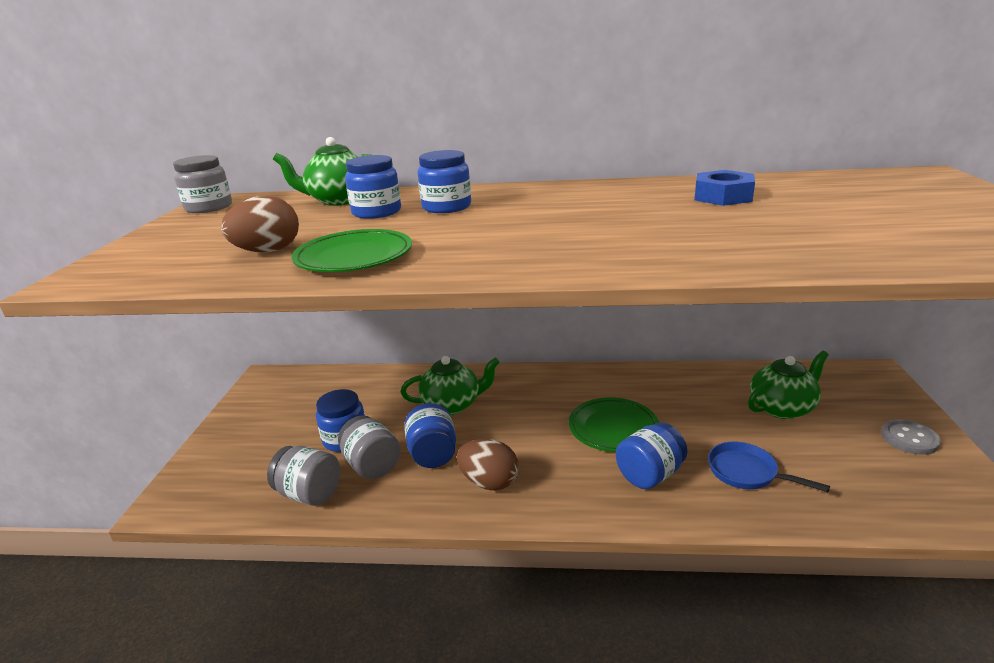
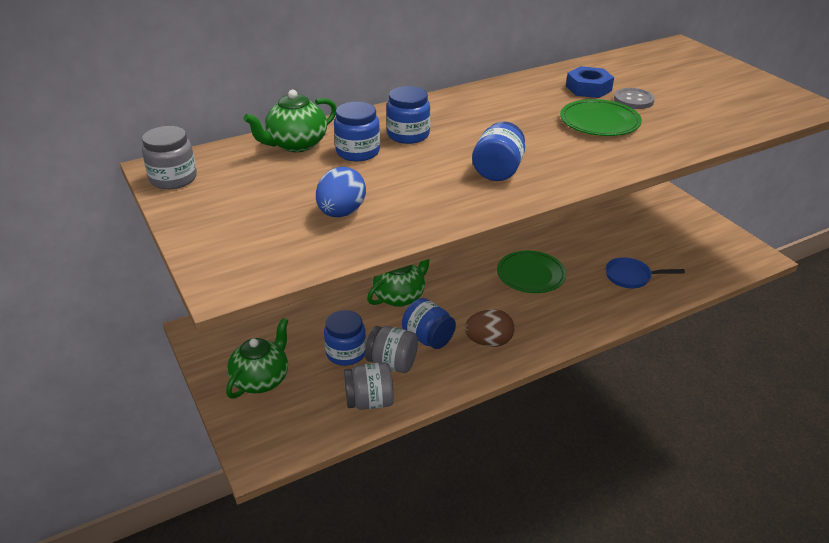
camera: 35 degrees left, 10 degrees up
(268, 251) = (341, 213): brown egg -> blue egg
(354, 257) = (423, 201): green plate -> green plate (599, 122)
(649, 475) = (580, 298): blue jar -> blue jar (498, 171)
(782, 408) = (617, 226): green teapot -> green teapot (261, 379)
(909, 438) = (694, 225): grey button -> grey button (633, 100)

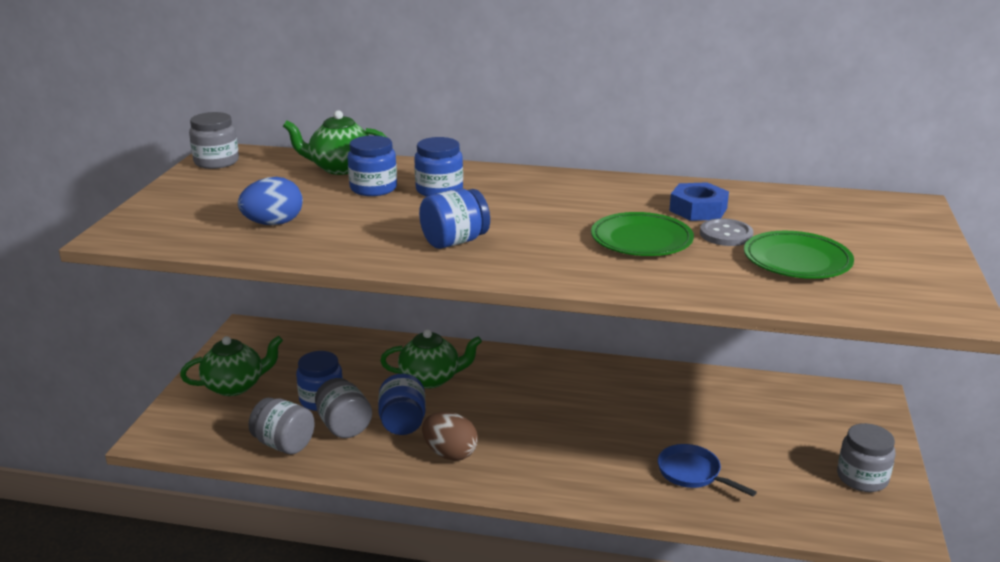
camera: 40 degrees right, 10 degrees down
(530, 275) = (582, 419): green plate -> green plate (797, 260)
(705, 234) = (862, 478): none -> grey jar

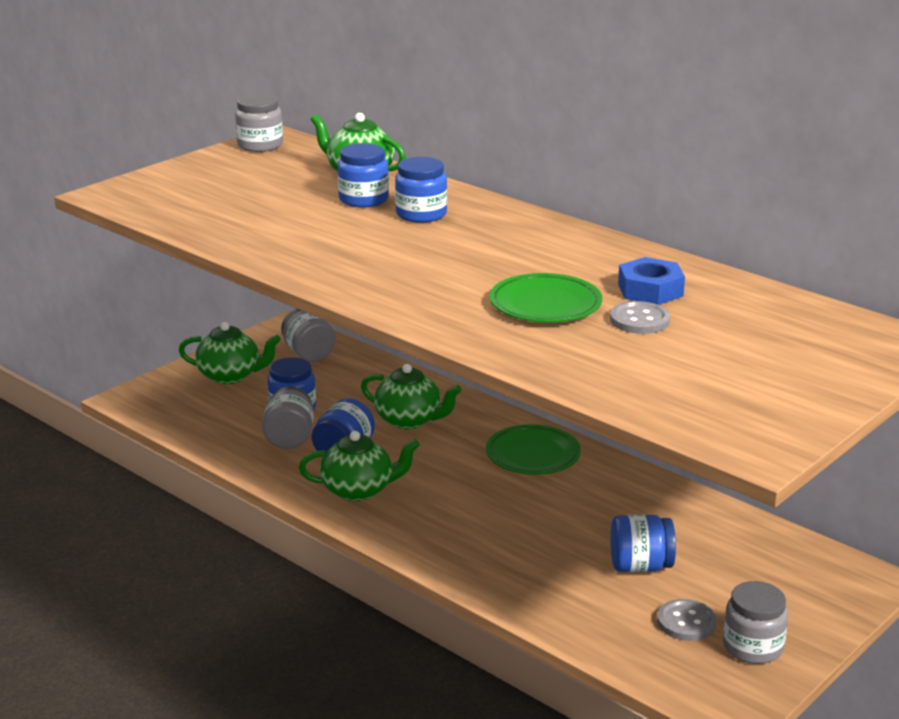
camera: 30 degrees right, 0 degrees up
(273, 223) = (238, 212): blue egg -> none
(284, 444) = (225, 437): grey jar -> grey jar (308, 354)
(450, 454) = (359, 490): brown egg -> green teapot
(454, 241) = (369, 264): blue jar -> blue jar (640, 566)
(692, 473) = (573, 582): blue pan -> none
(797, 260) = (673, 362): green plate -> green plate (533, 455)
(801, 475) = (686, 622): none -> grey button

